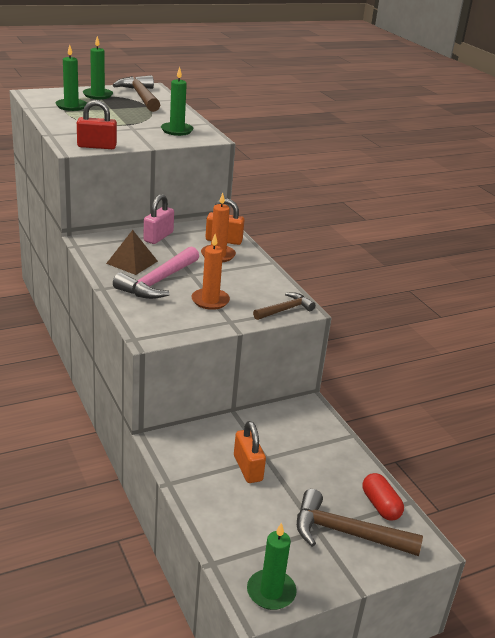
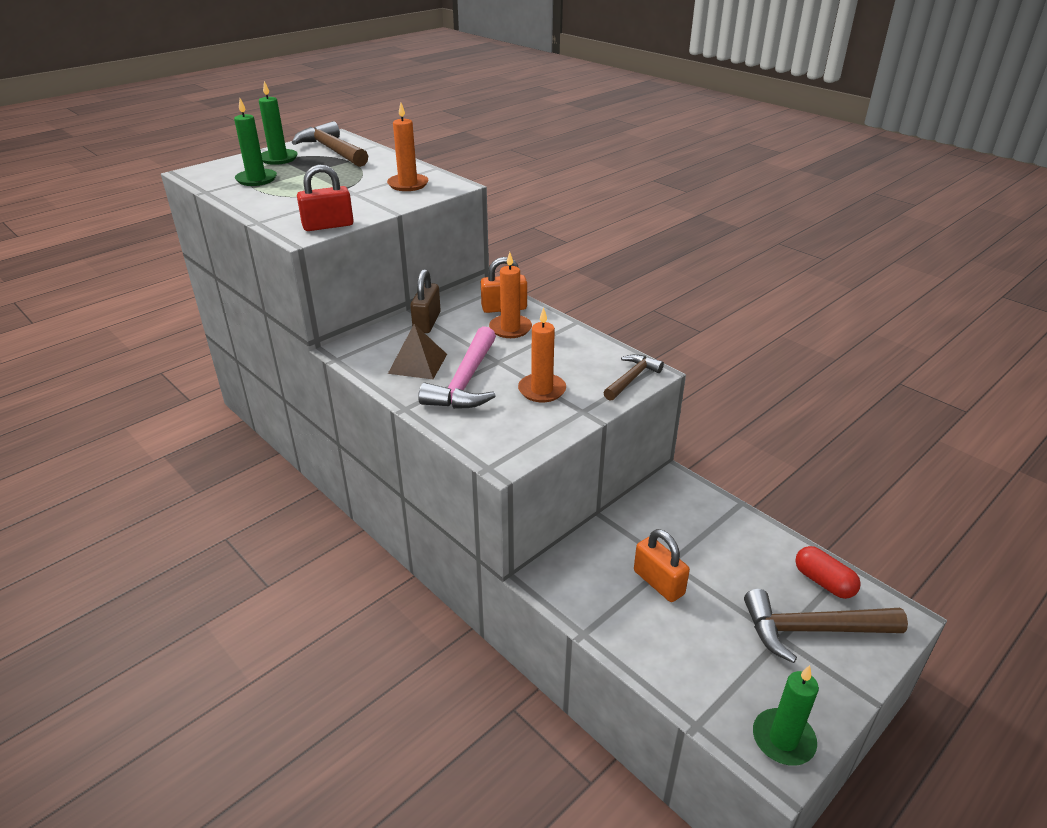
camera: 15 degrees left, 5 degrees up
(158, 237) = (427, 322): pink padlock -> brown padlock
(177, 130) = (408, 184): green candle -> orange candle

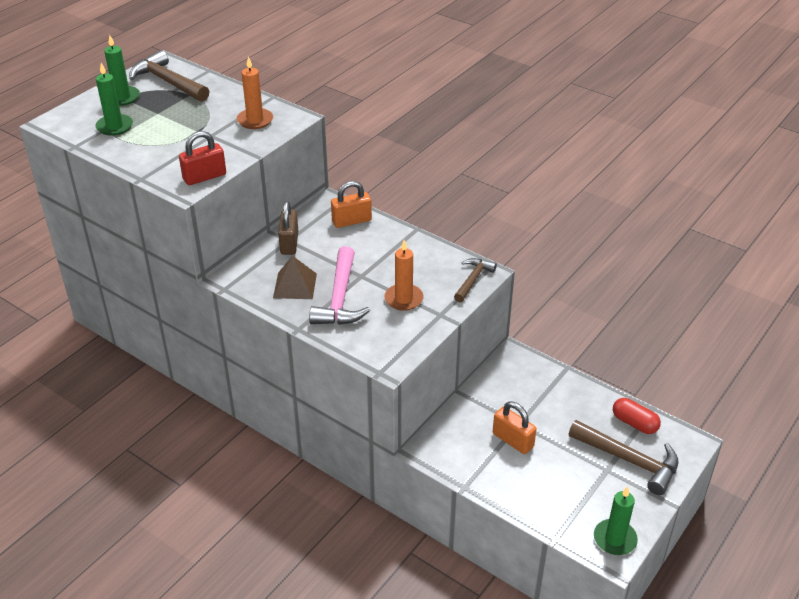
camera: 10 degrees left, 5 degrees up
(510, 328) = (362, 242): orange candle -> none
(812, 630) = (629, 460): brown hammer -> brown hammer turned 135 degrees counterclockwise

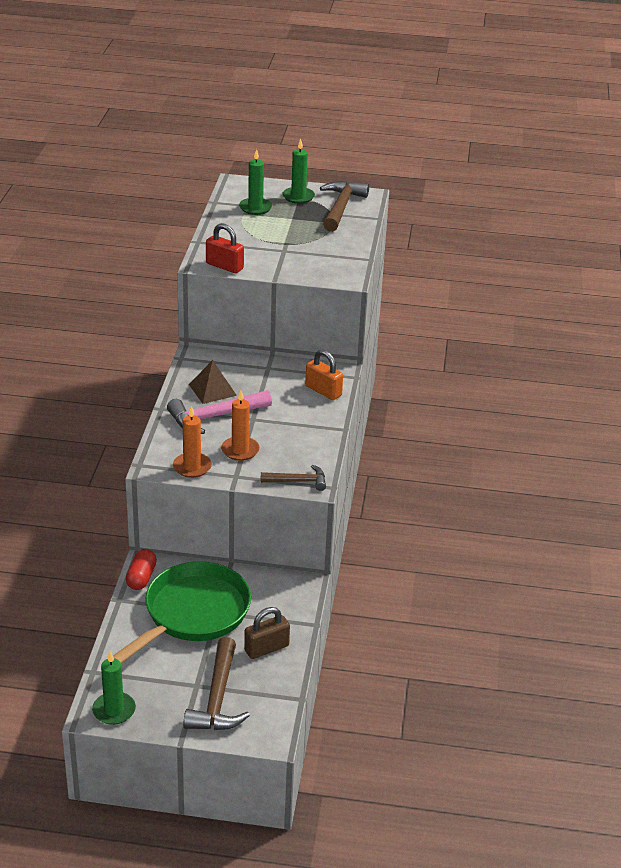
camera: 60 degrees right, 5 degrees down
(255, 120) = (325, 262): orange candle -> orange candle (192, 467)
(289, 243) = (264, 369): brown padlock -> brown padlock (266, 648)
(513, 440) = (192, 614): orange padlock -> green pan
(634, 423) = (270, 690): red capsule -> red capsule (141, 577)

